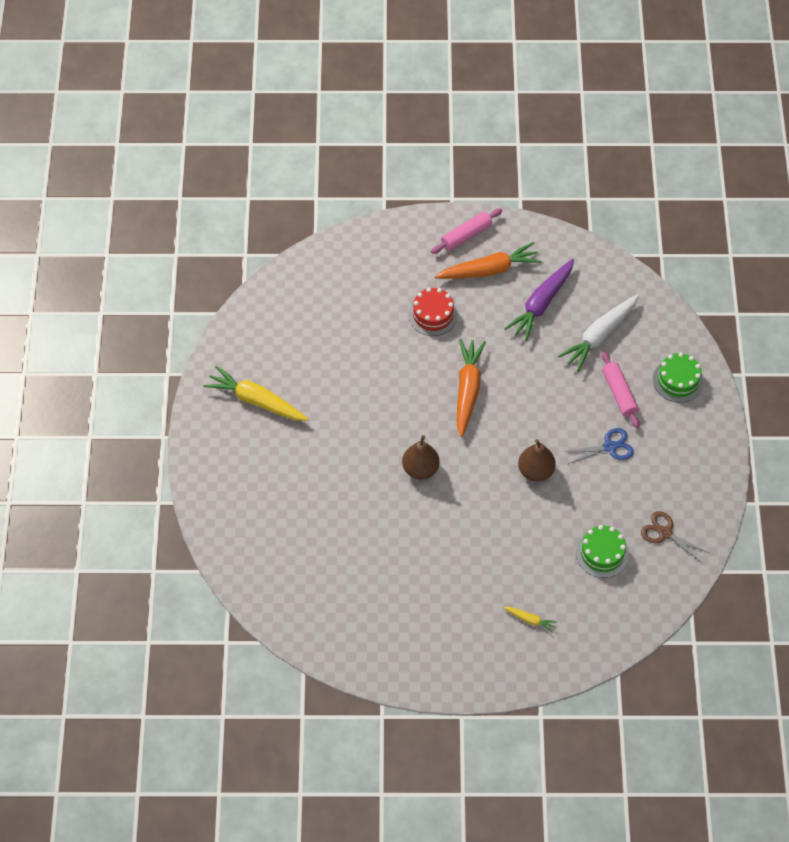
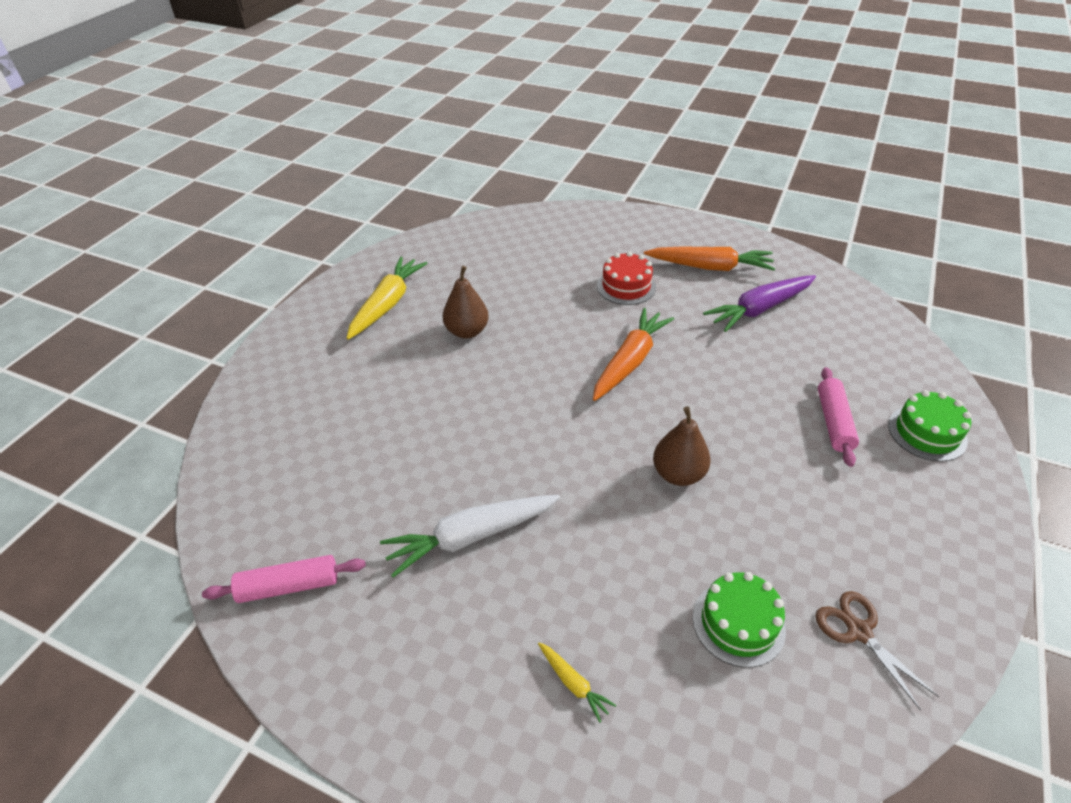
camera: 25 degrees right, 15 degrees down
(257, 401) = (387, 304): yellow carrot -> yellow carrot turned 60 degrees clockwise
(420, 469) = (525, 422): brown pear -> brown pear (467, 331)
(466, 235) = (697, 236): pink rolling pin -> pink rolling pin (289, 586)
(599, 336) = (825, 356): white carrot -> white carrot (471, 537)
(610, 447) = (800, 480): blue scissors -> none

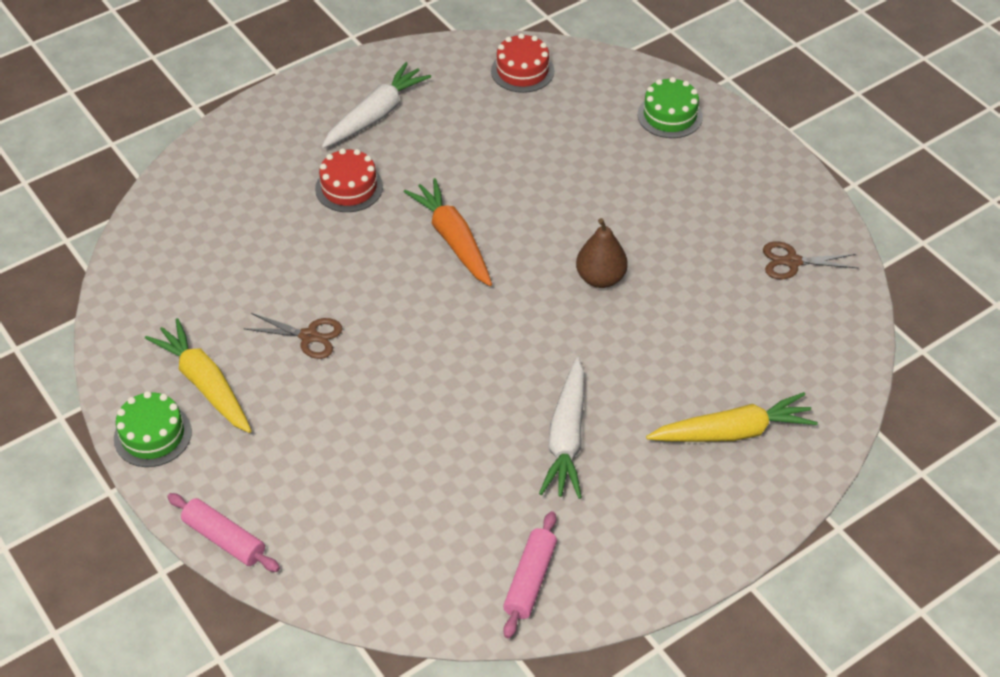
camera: 60 degrees left, 5 degrees up
(467, 331) = (309, 336): brown pear -> brown scissors
(573, 683) = (732, 432): yellow carrot -> yellow carrot, size x2.16
(709, 267) = (376, 115): orange carrot -> white carrot
(738, 623) = (746, 318): green cake -> green cake (152, 435)
(760, 309) = (462, 118): purple carrot -> none
(833, 422) = (621, 158): pink rolling pin -> pink rolling pin (224, 539)
(851, 318) = (522, 71): none -> red cake

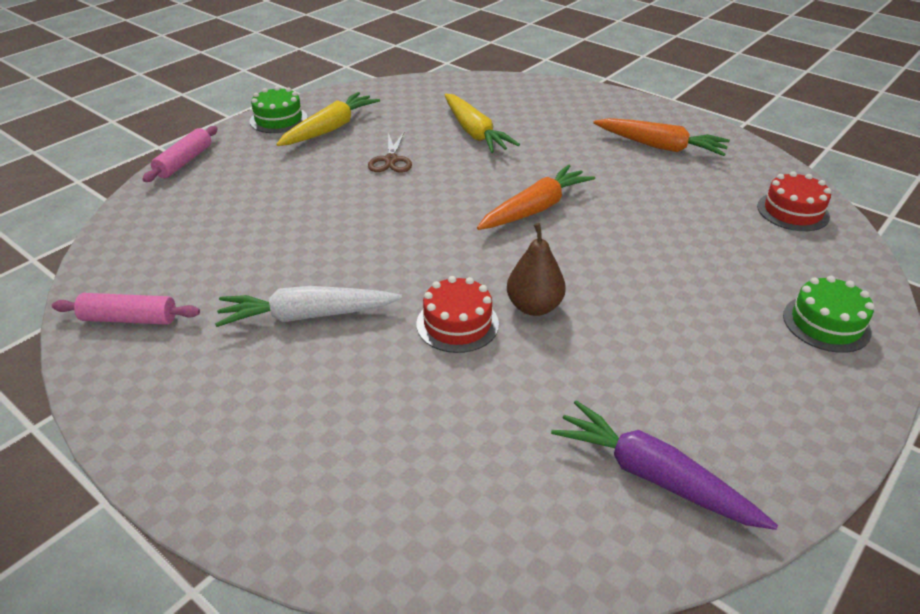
camera: 75 degrees right, 10 degrees down
(349, 187) = (564, 149): red cake -> red cake (457, 324)
(376, 115) = (660, 146): white carrot -> orange carrot
(732, 432) = (338, 450): yellow carrot -> yellow carrot (474, 132)
(792, 262) = (653, 476): brown scissors -> purple carrot

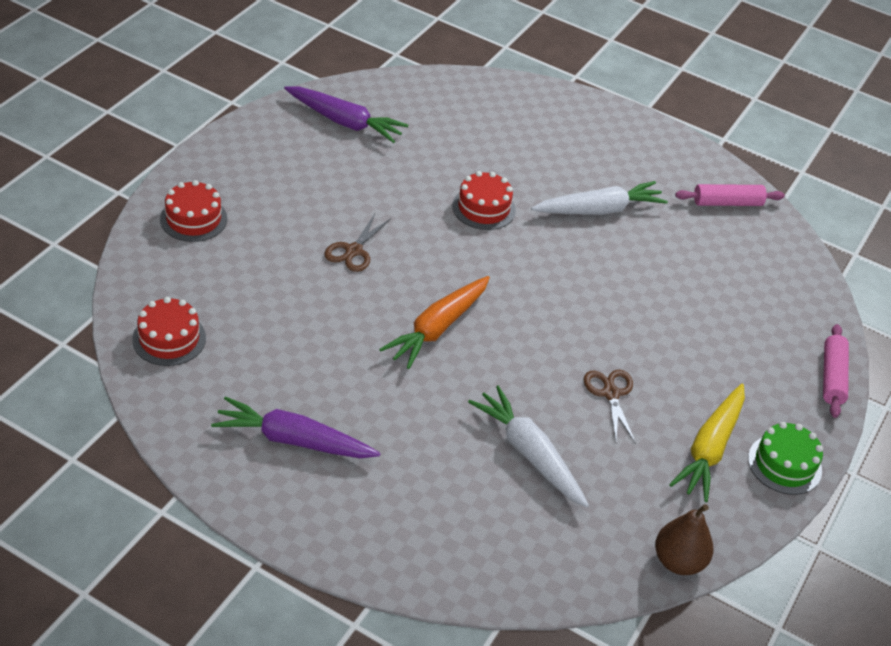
camera: 165 degrees right, 5 degrees up
(474, 132) = (529, 454): yellow carrot -> white carrot
(534, 307) = (427, 224): brown pear -> brown pear (678, 561)
(623, 280) = (353, 251): none -> brown scissors
(660, 146) = (294, 440): orange carrot -> purple carrot
(826, 323) = (193, 219): green cake -> red cake

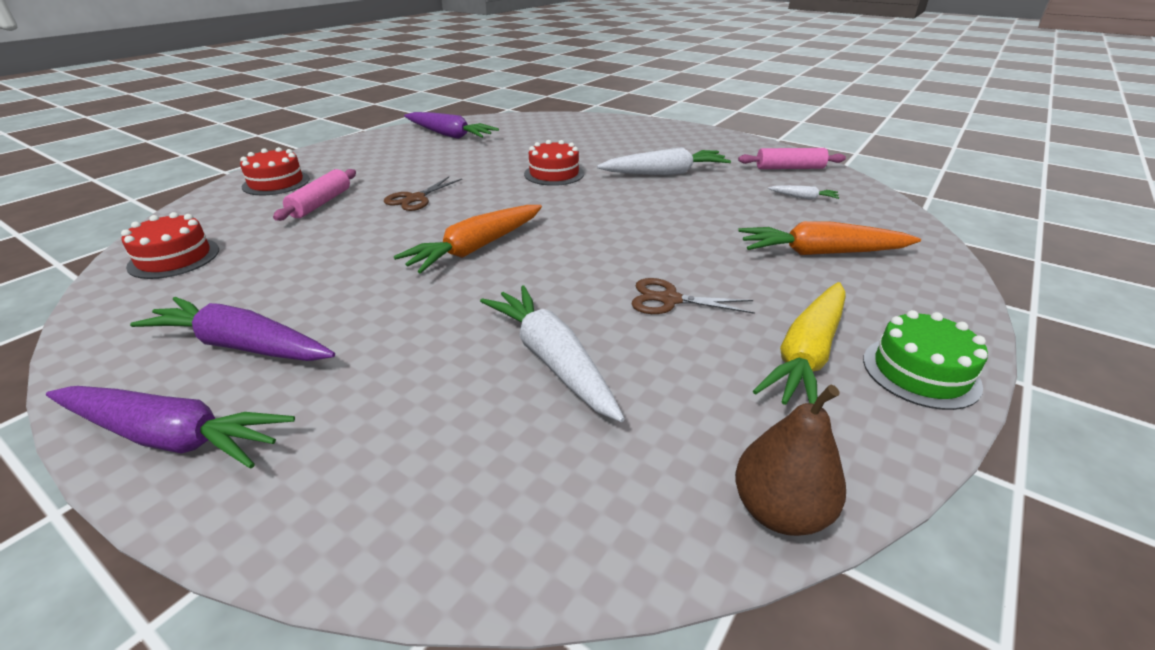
camera: 10 degrees right, 10 degrees down
(293, 516) = (171, 436): none -> purple carrot
(610, 394) = (669, 300): brown scissors -> brown scissors turned 75 degrees counterclockwise
(734, 256) = (803, 197): none -> white carrot
(738, 338) = (821, 253): none -> orange carrot
(832, 377) = (949, 284): pink rolling pin -> pink rolling pin (321, 203)

